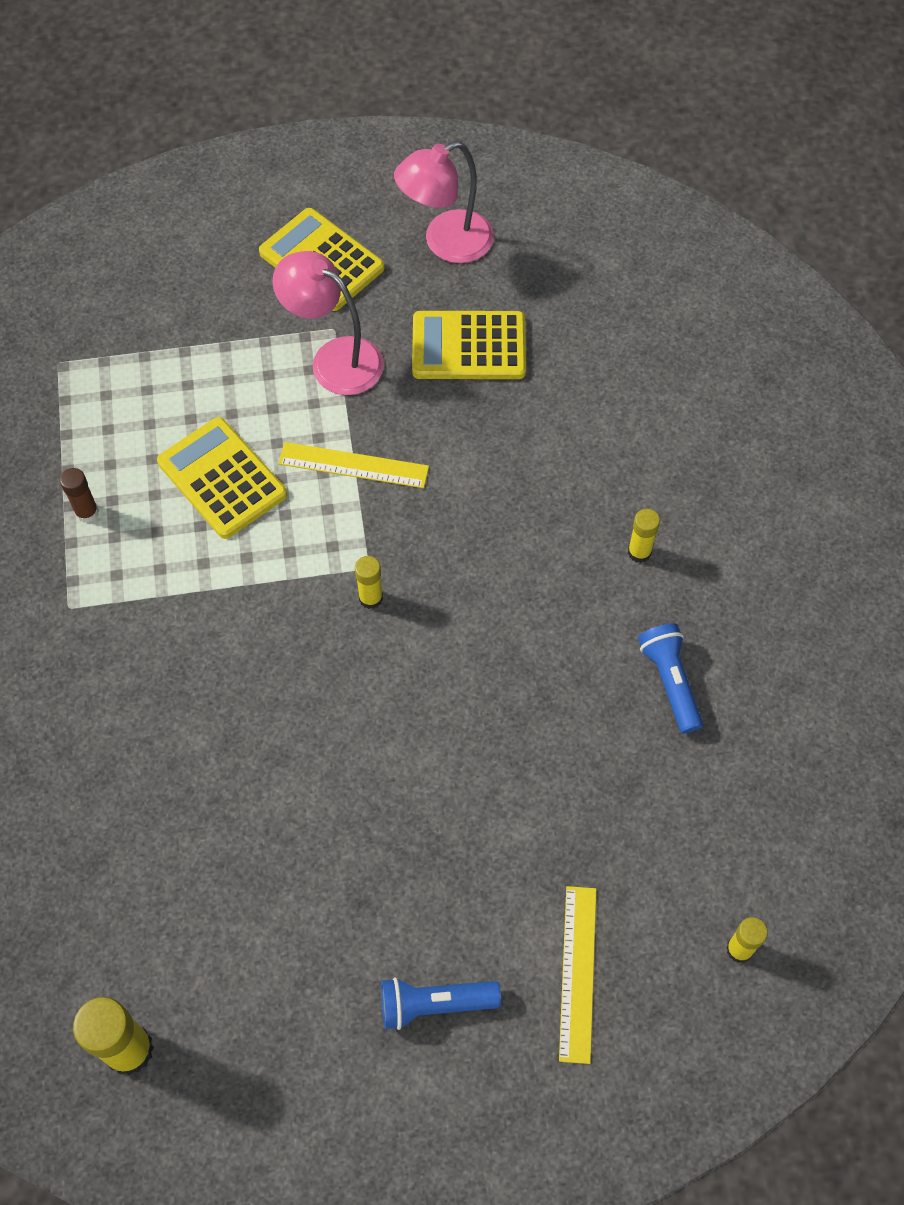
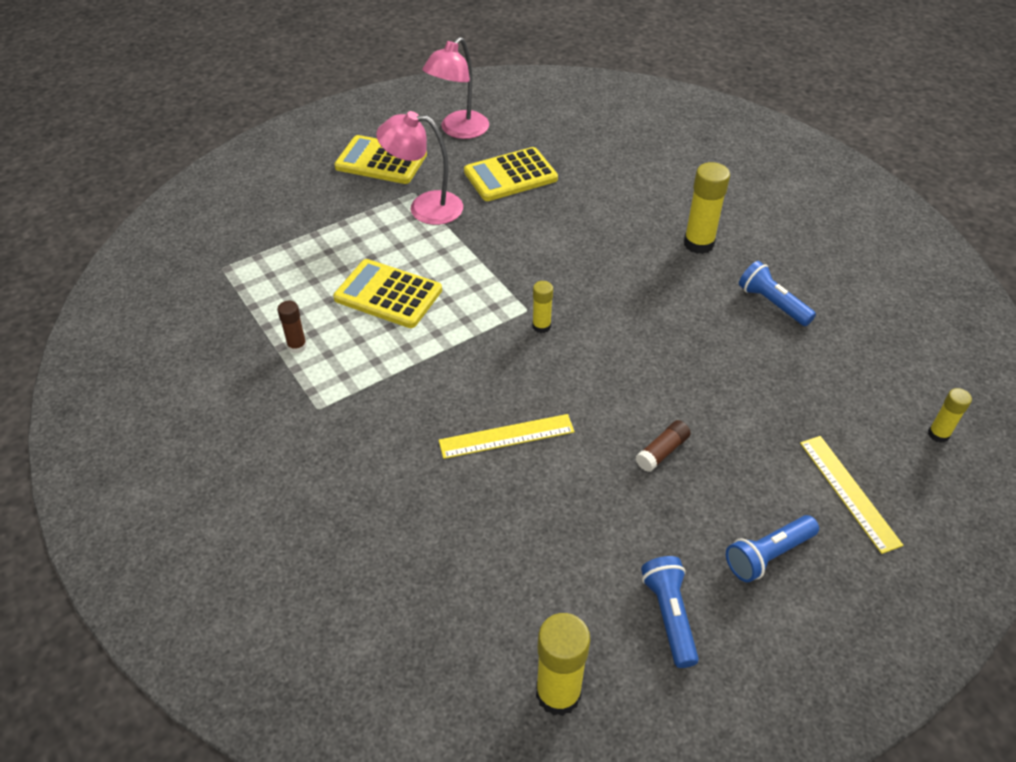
camera: 25 degrees left, 15 degrees down
(287, 1021) = (669, 615): none -> blue flashlight
(353, 465) = (477, 258): yellow ruler -> yellow ruler (506, 436)
(403, 827) = (662, 451): none -> brown glue stick
(639, 552) = (698, 244): yellow glue stick -> yellow glue stick, size x1.77

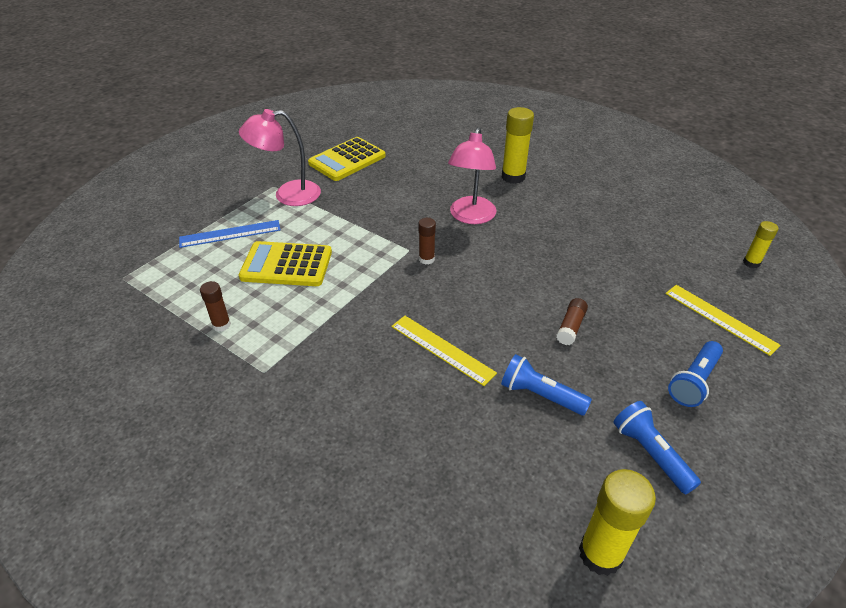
camera: 20 degrees left, 5 degrees down
(345, 242) = (230, 234): none -> blue ruler
(381, 161) = (235, 170): yellow calculator -> none
(458, 131) = (290, 137): pink lamp -> pink lamp (471, 217)
(506, 436) = (442, 349): yellow ruler -> yellow ruler turned 75 degrees clockwise
(541, 326) = (426, 259): yellow glue stick -> brown glue stick
(772, 303) = (587, 204): blue flashlight -> blue flashlight (540, 395)

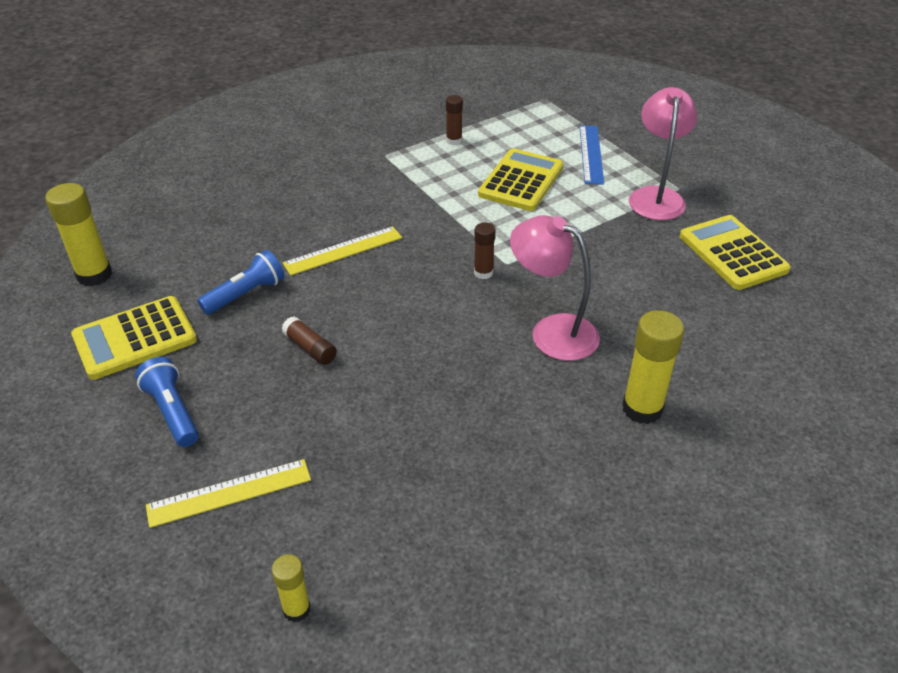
camera: 110 degrees right, 0 degrees up
(650, 453) = (135, 338): blue flashlight -> yellow calculator

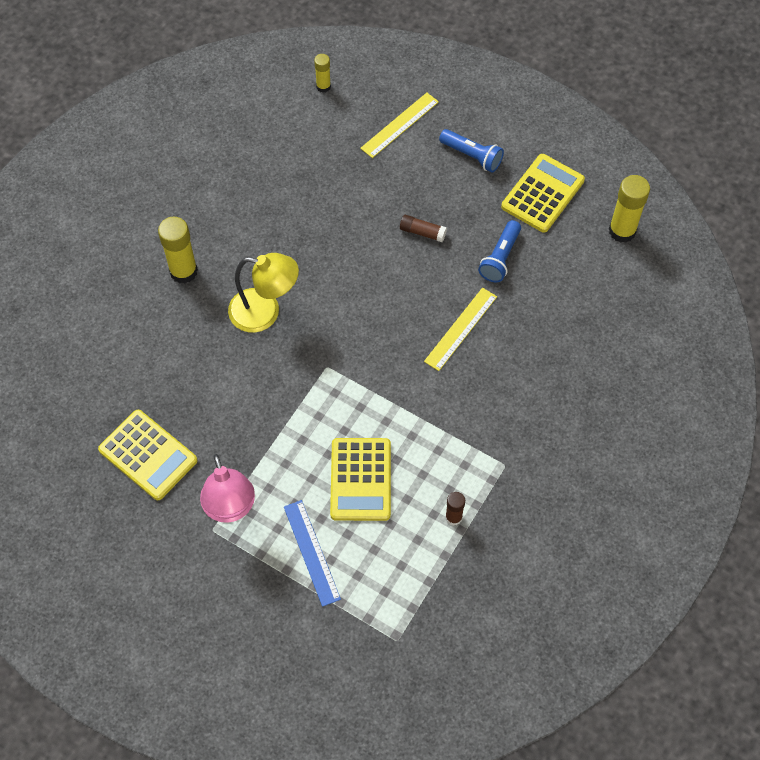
camera: 155 degrees right, 20 degrees up
(483, 273) = (340, 349): brown glue stick -> none
(552, 331) = (265, 312): pink lamp -> yellow lamp

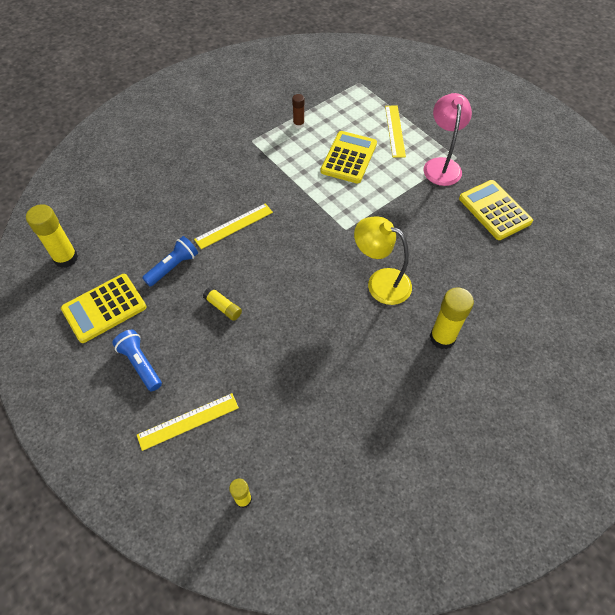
camera: 160 degrees left, 5 degrees down
(312, 552) = (395, 131): blue ruler -> yellow ruler
(422, 232) = (223, 307): brown glue stick -> yellow glue stick

